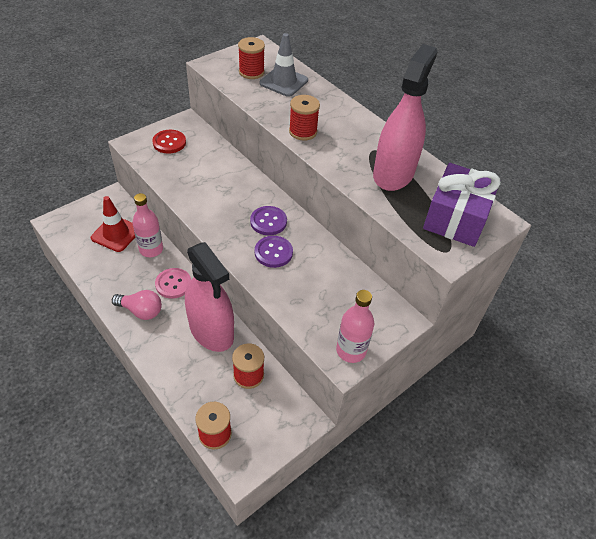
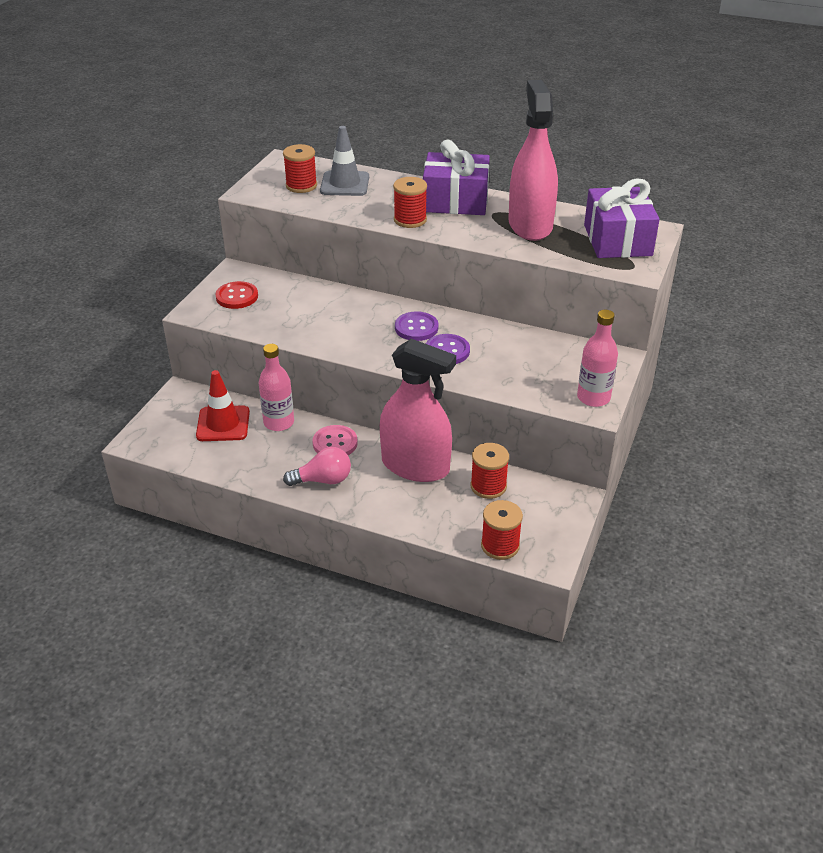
camera: 25 degrees left, 10 degrees down
(353, 128) = (455, 201): none -> purple gift

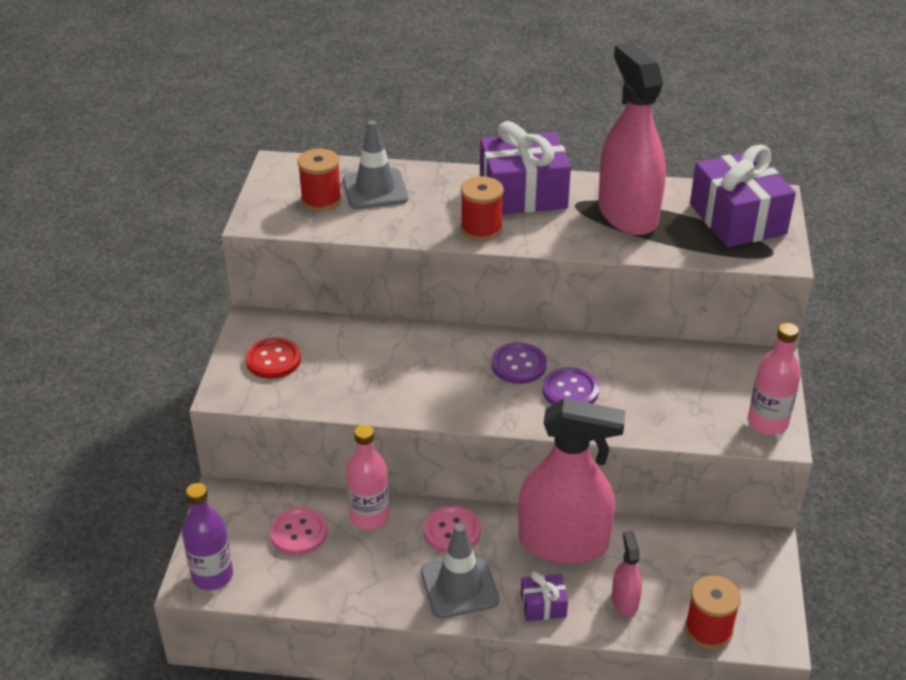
camera: 15 degrees left, 0 degrees up
(149, 440) = (212, 575): none -> purple bottle
(223, 424) = (298, 533): red traffic cone -> pink button
(323, 480) = (459, 586): pink light bulb -> grey traffic cone
(379, 504) = (543, 605): none -> purple gift
(444, 513) = (625, 600): none -> pink spray bottle
(488, 486) = (661, 552): red spool -> none

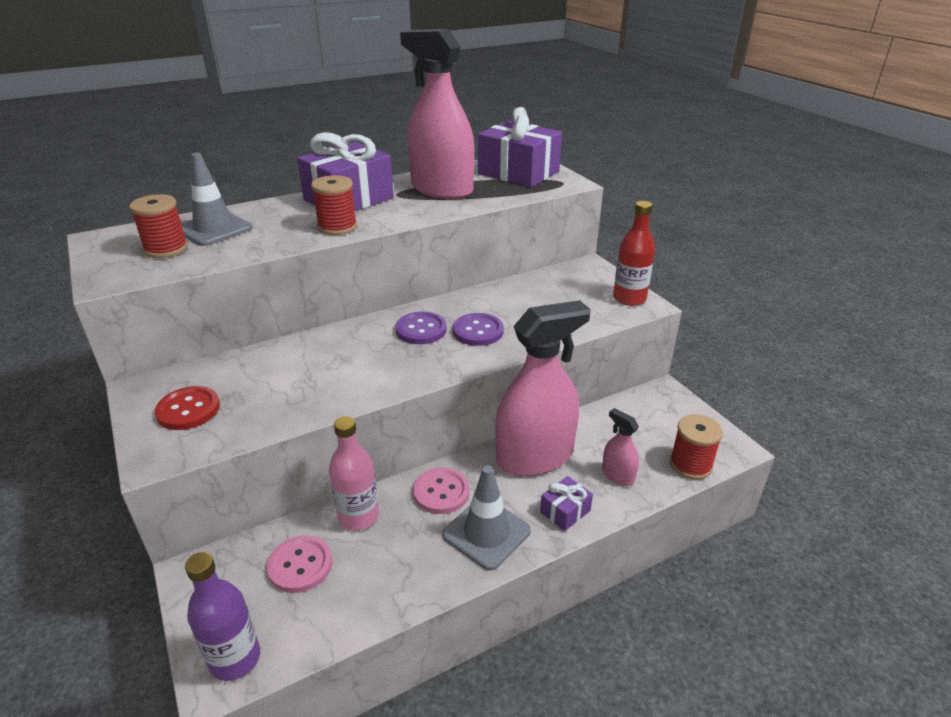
camera: 35 degrees left, 5 degrees down
(767, 422) = (629, 298): pink bottle -> red bottle

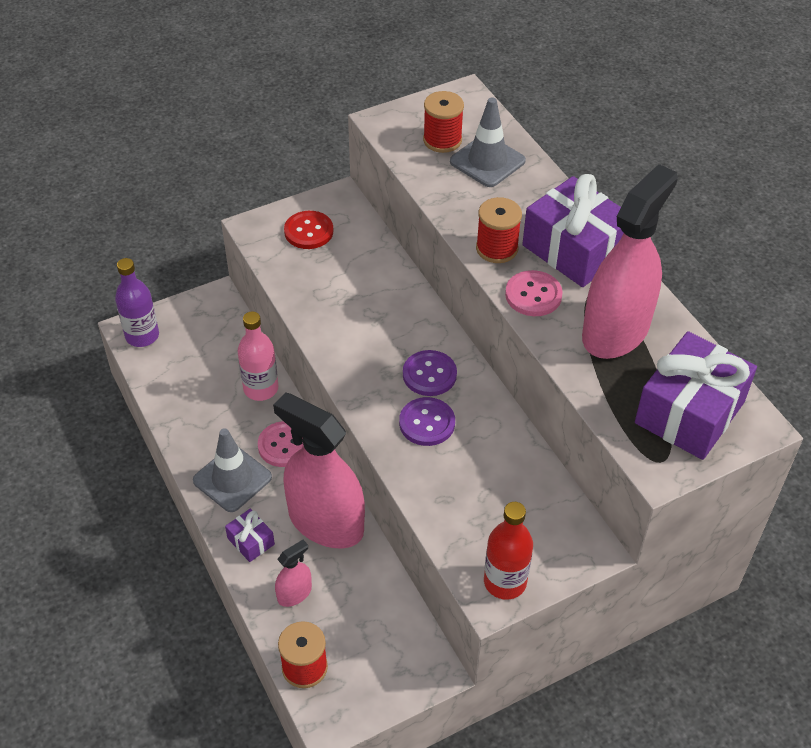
camera: 90 degrees right, 15 degrees up
(300, 565) = (215, 358): pink button -> pink button (533, 295)
(534, 457) = (326, 522): pink spray bottle -> pink spray bottle turned 150 degrees clockwise

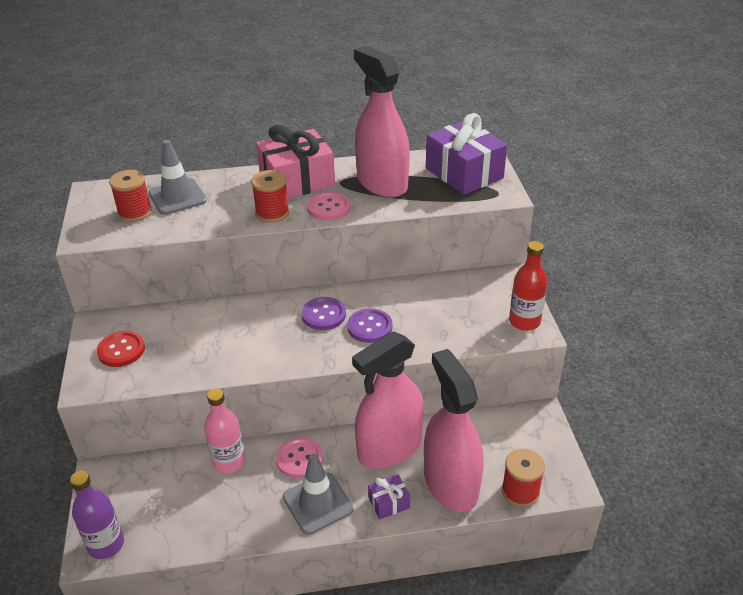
camera: 70 degrees left, 10 degrees down
(294, 593) = (450, 483): pink spray bottle -> pink spray bottle, size x2.30
(574, 249) = (297, 181): purple gift -> pink gift

